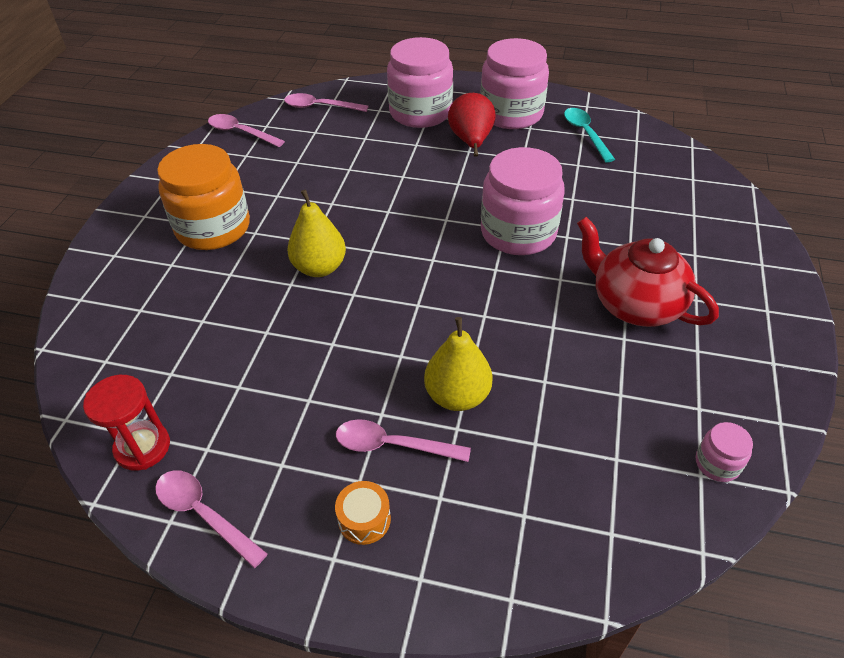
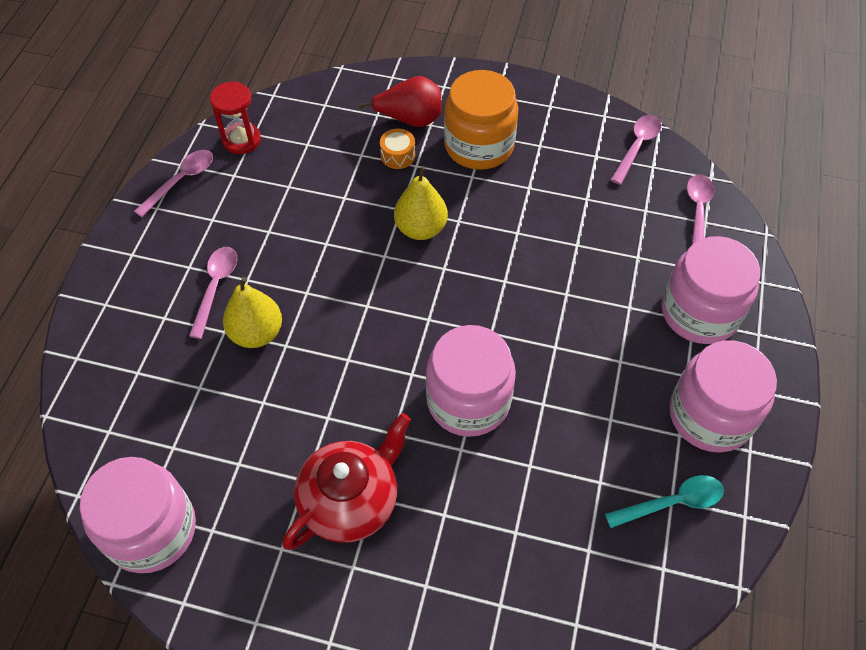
camera: 90 degrees right, 10 degrees up
(364, 519) = (156, 271): orange drum -> orange drum (398, 155)
(471, 141) = (640, 365): red pear -> red pear (410, 119)
(717, 463) = (151, 530): pink jar -> pink jar, size x2.28

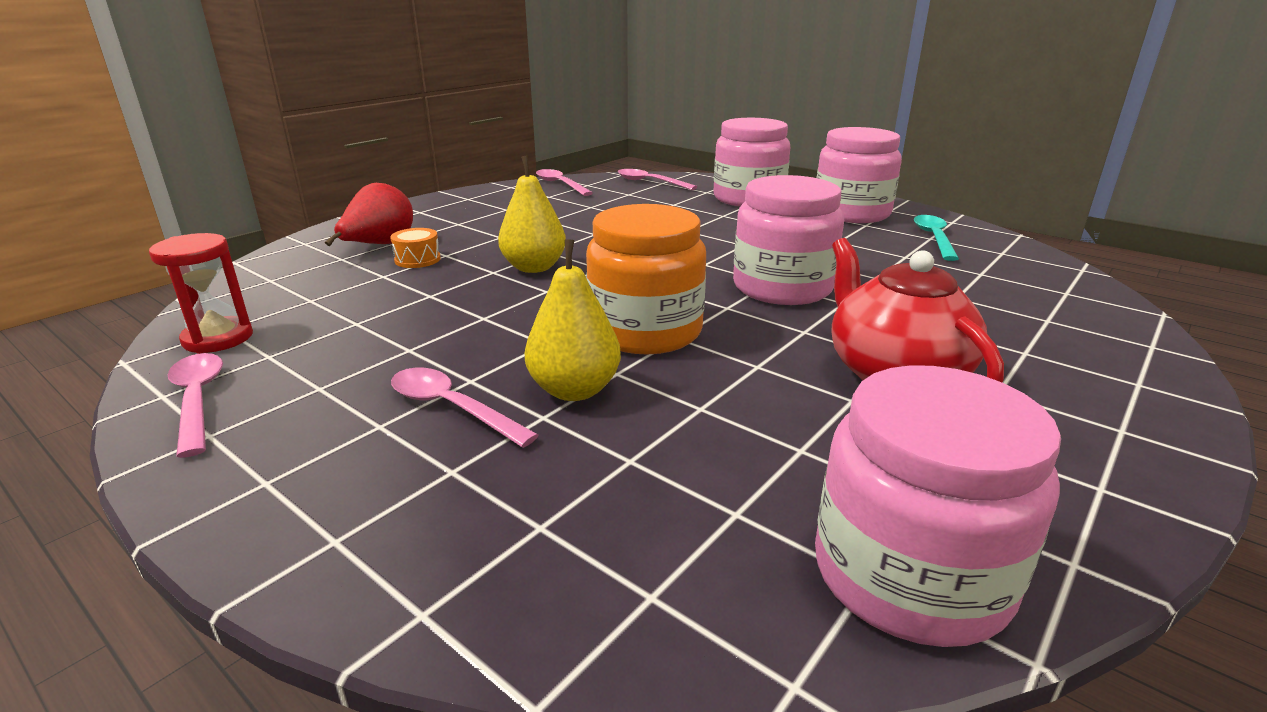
camera: 65 degrees left, 30 degrees down
(479, 146) = (467, 227): orange jar -> orange jar (645, 331)

